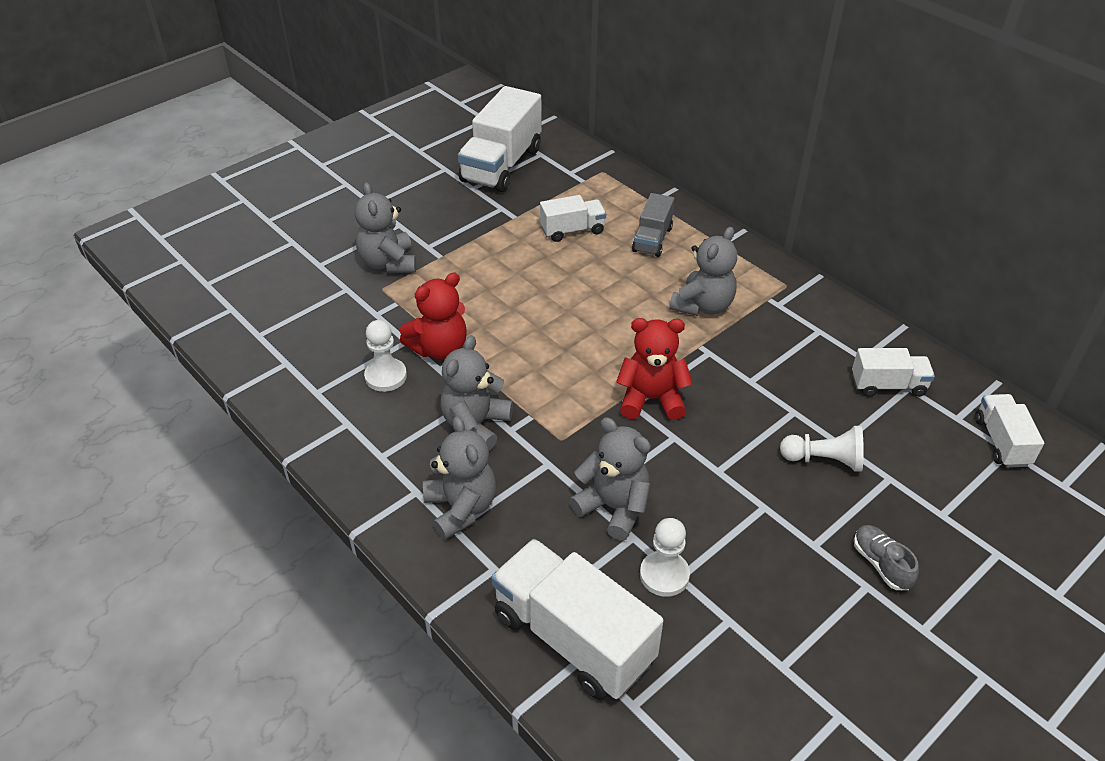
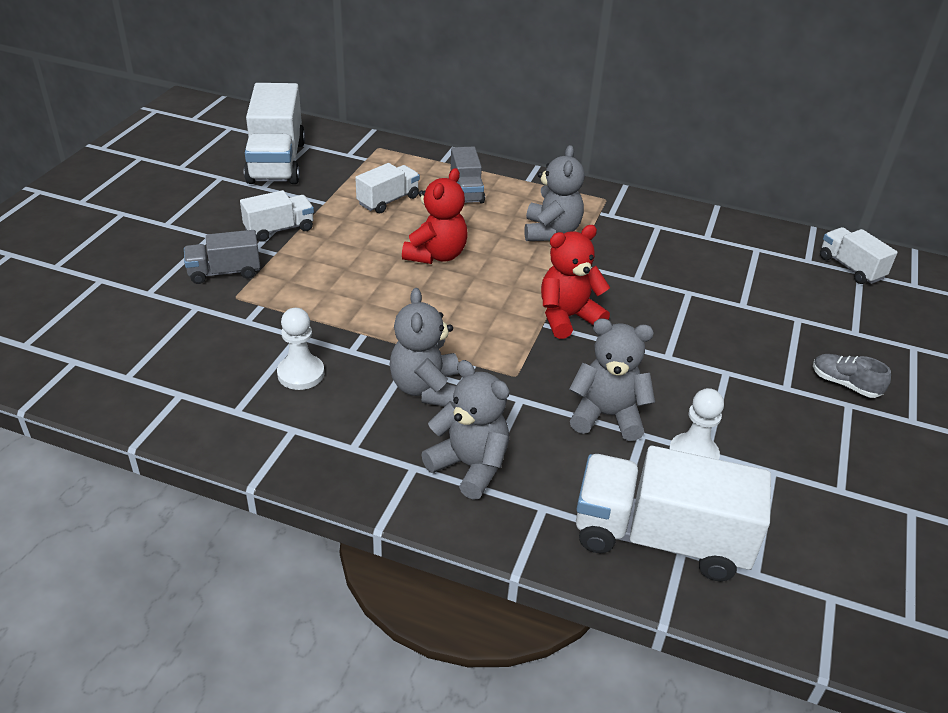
camera: 30 degrees left, 5 degrees down
(388, 263) = (224, 272): grey teddy bear -> grey truck
(439, 348) = (337, 333): red teddy bear -> red teddy bear (436, 255)
(824, 460) = (741, 321): white pawn -> none
(888, 385) = (741, 251): white truck -> white truck (279, 229)

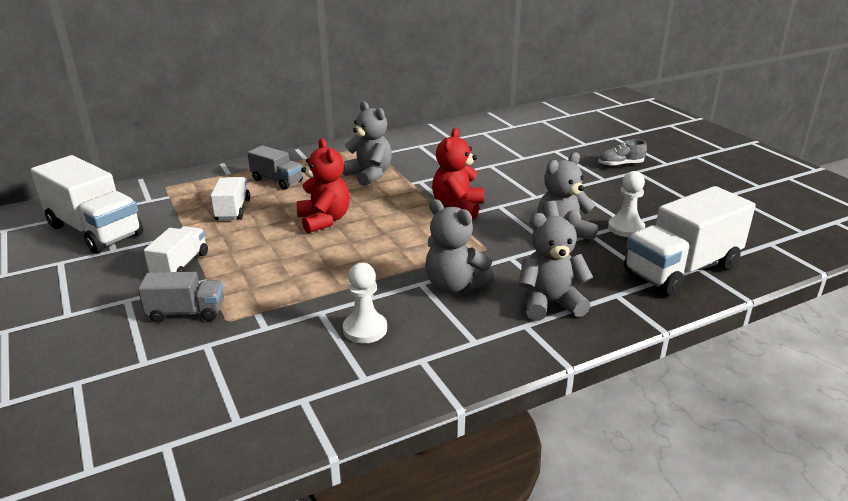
camera: 45 degrees left, 10 degrees down
(224, 272) = (187, 312): grey truck -> grey truck turned 120 degrees counterclockwise
(850, 268) = (535, 120): white truck -> none

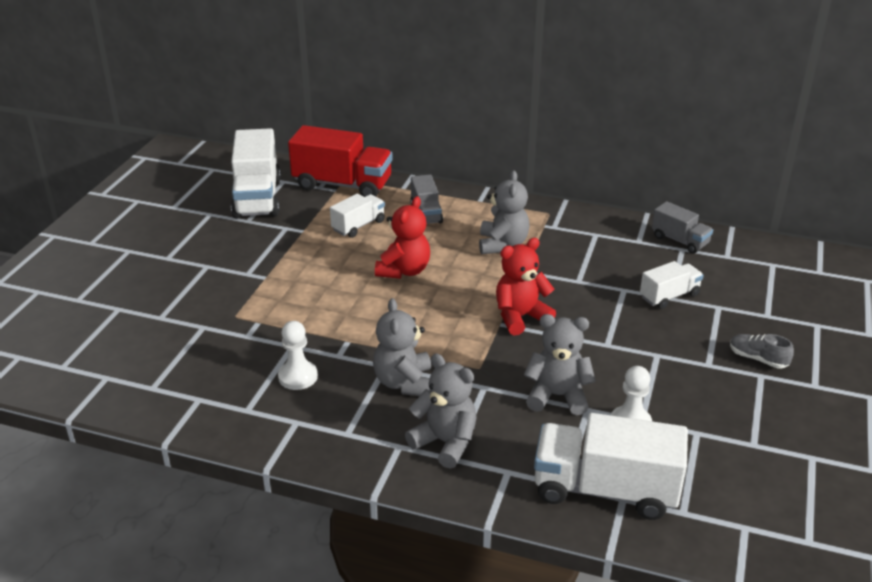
camera: 45 degrees right, 5 degrees up
(169, 191) = (342, 185): none -> red truck
(180, 265) = (266, 256): white truck -> white truck (669, 296)
(187, 312) = (223, 296): grey truck -> grey truck (680, 240)

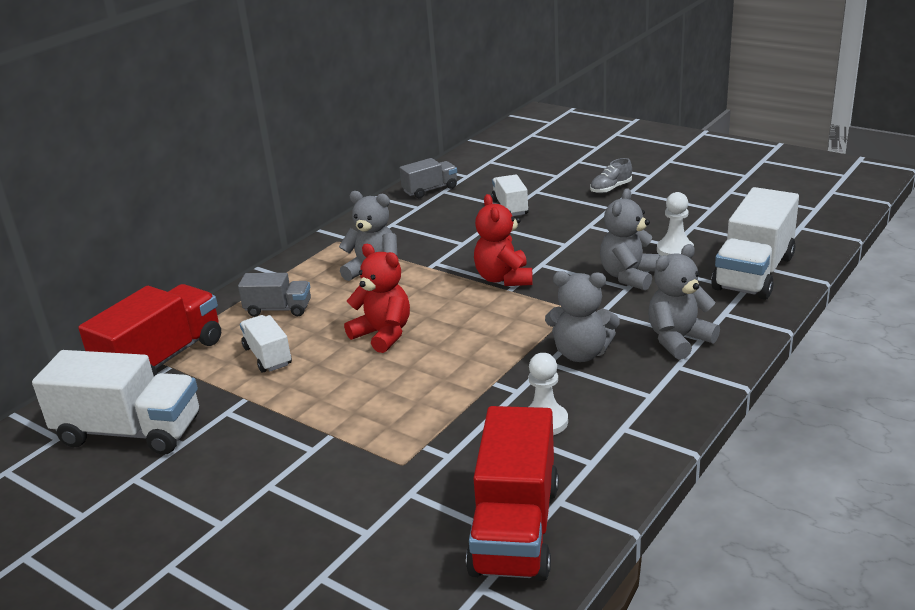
camera: 70 degrees left, 5 degrees down
(166, 382) = (515, 529): none -> red truck

